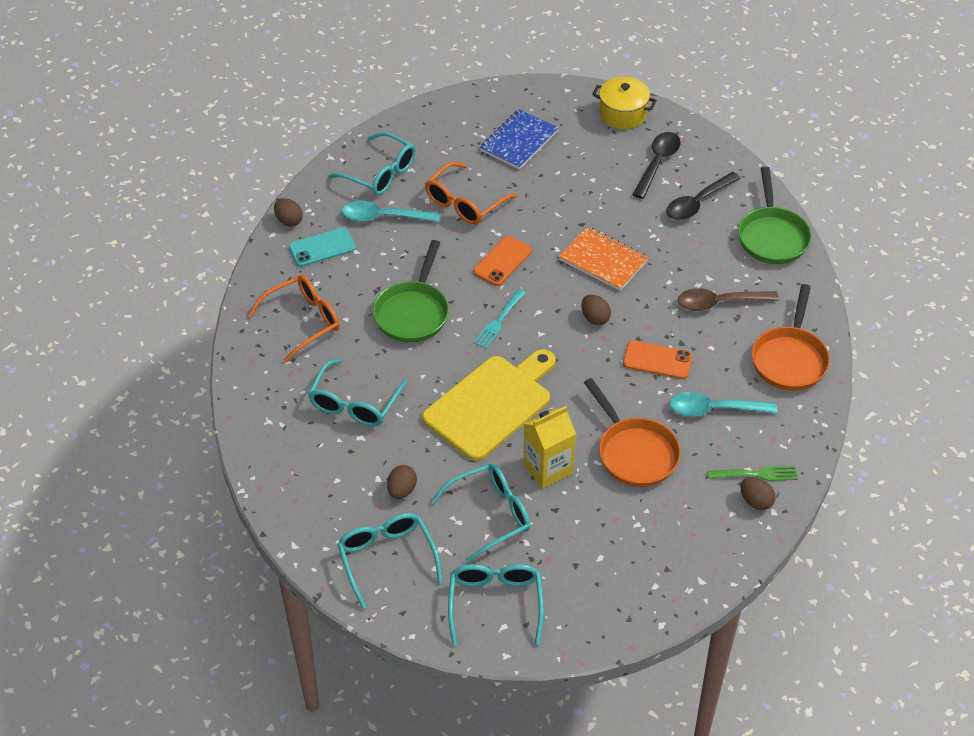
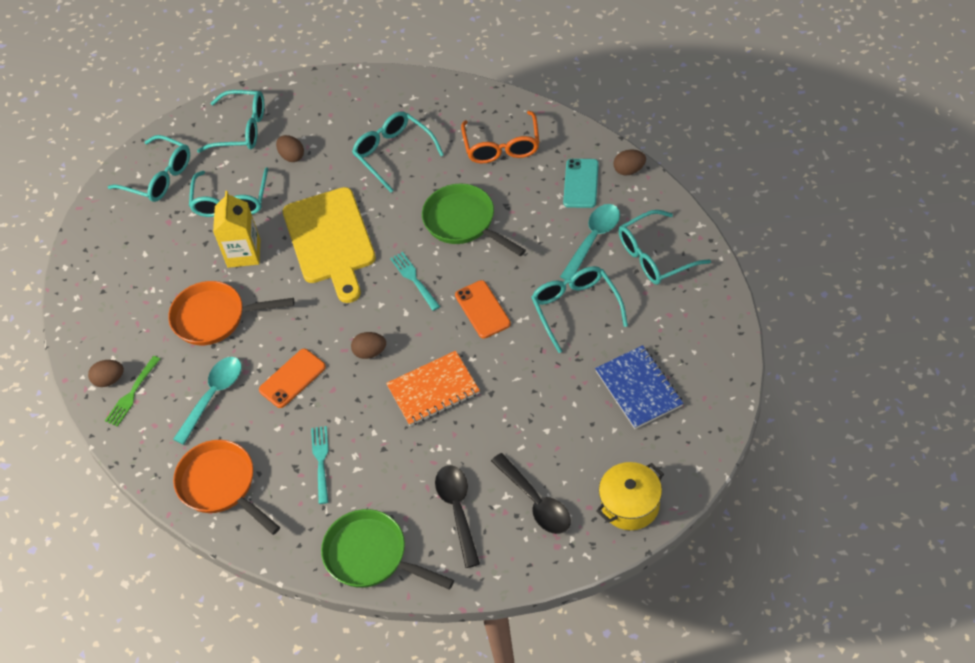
camera: 125 degrees right, 5 degrees up
(465, 203) = (576, 309): orange glasses -> turquoise glasses
(719, 303) = (321, 462): brown spoon -> turquoise fork

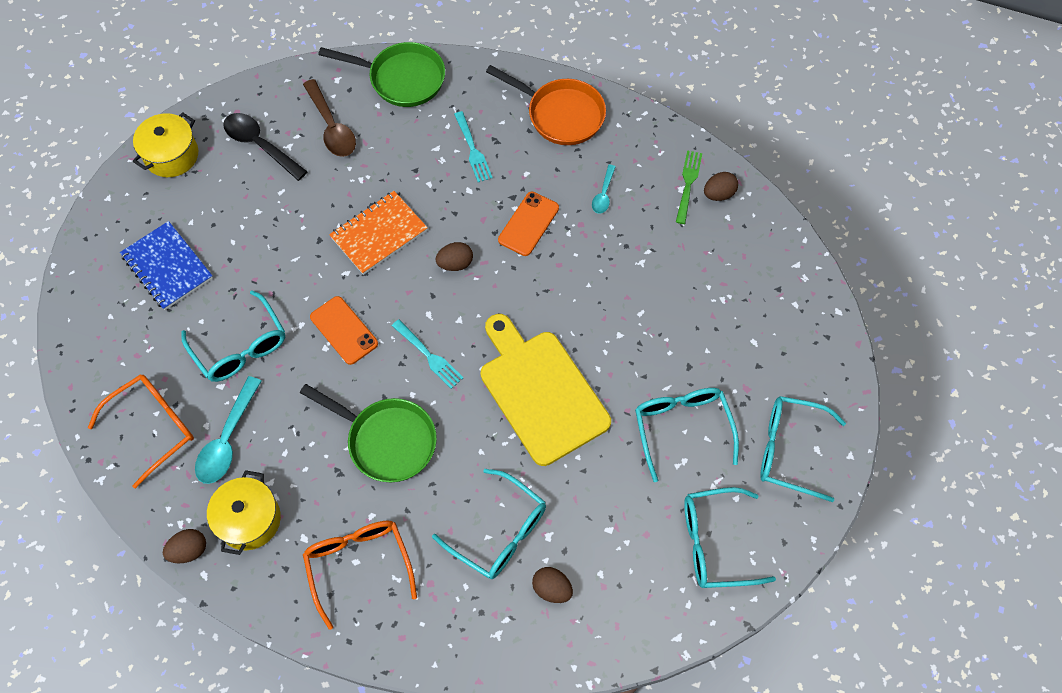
camera: 160 degrees right, 10 degrees up
(213, 396) = (603, 194): turquoise spoon -> turquoise spoon, size x0.56
(215, 317) = (638, 277): orange pan -> none
(244, 253) = (637, 359): yellow carton -> none
(292, 156) = (631, 508): brown egg -> brown egg (552, 589)
(457, 510) = (332, 127): black spoon -> brown spoon
(581, 183) = (249, 520): turquoise phone -> yellow pot
(655, 256) = (153, 427): turquoise glasses -> orange glasses

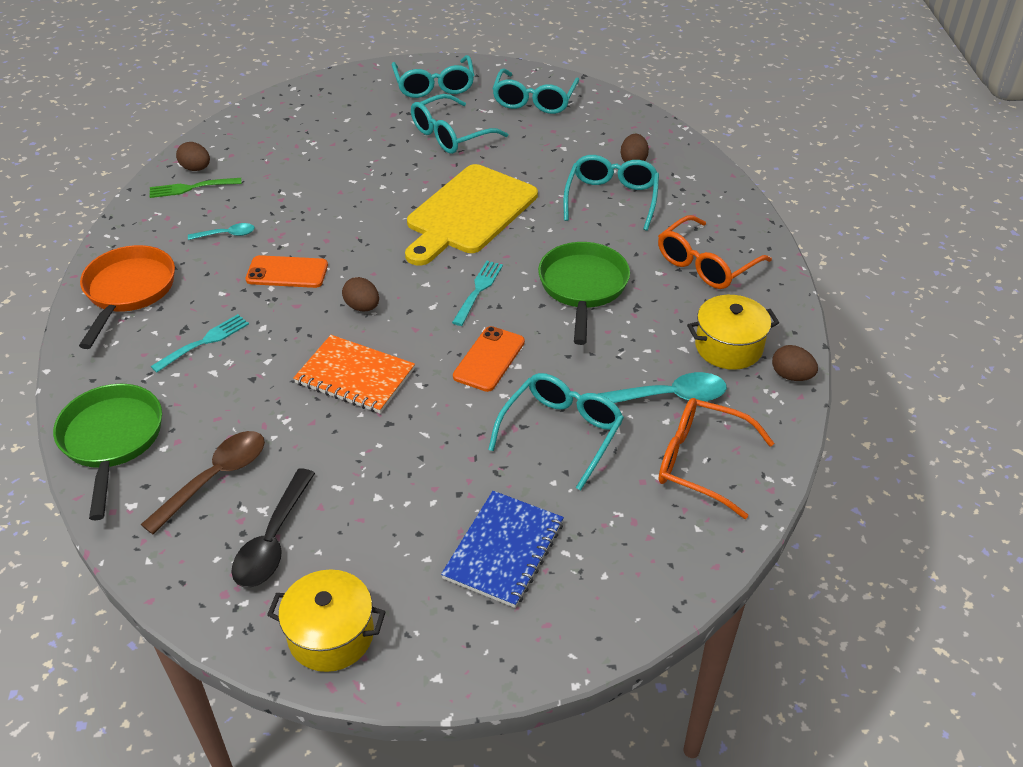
camera: 115 degrees left, 20 degrees down
(715, 543) = (534, 100): turquoise glasses -> turquoise glasses turned 45 degrees clockwise

